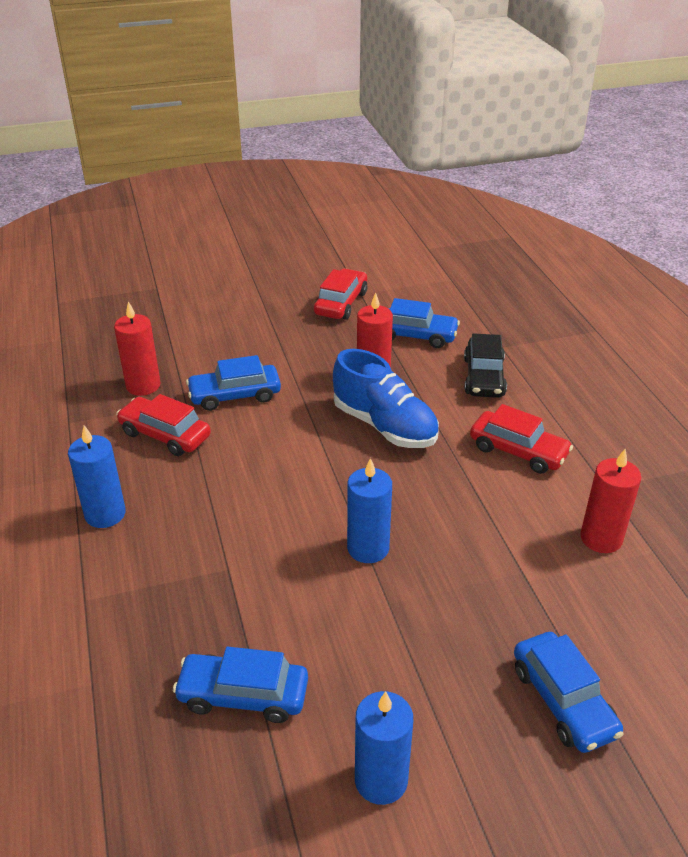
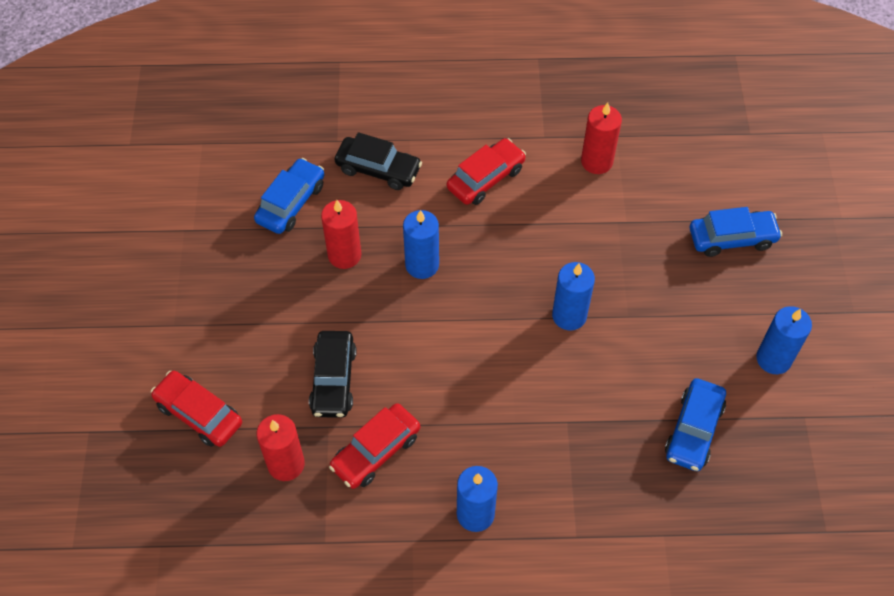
camera: 75 degrees left, 20 degrees up
(235, 395) = (333, 380): blue car -> black car
(341, 303) = (205, 252): red car -> red car (199, 414)
(385, 426) = (422, 265): blue shoe -> blue candle

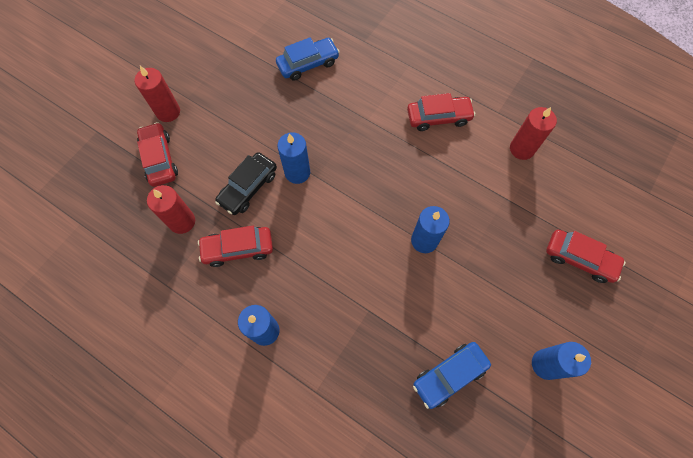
camera: 35 degrees right, 10 degrees up
(344, 255) = (314, 114): red candle -> red candle (168, 112)
(378, 169) = (375, 73): black car -> none
(422, 265) = (356, 149): blue candle -> blue candle (297, 172)
(732, 238) = (579, 259): blue car -> red car

